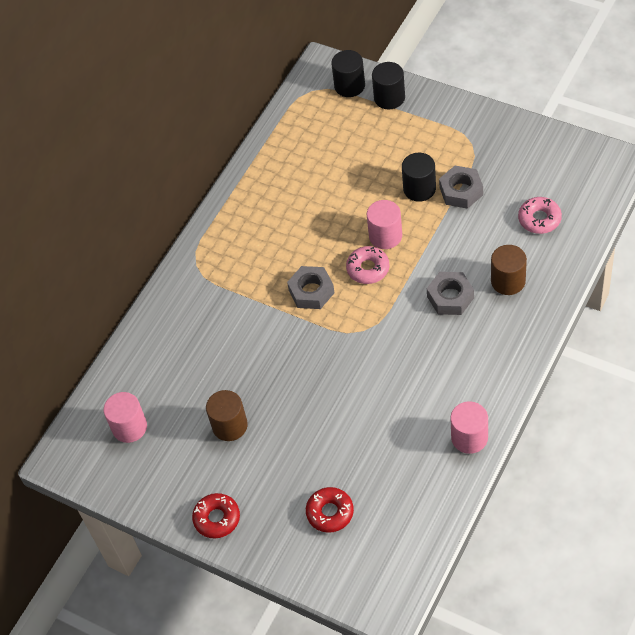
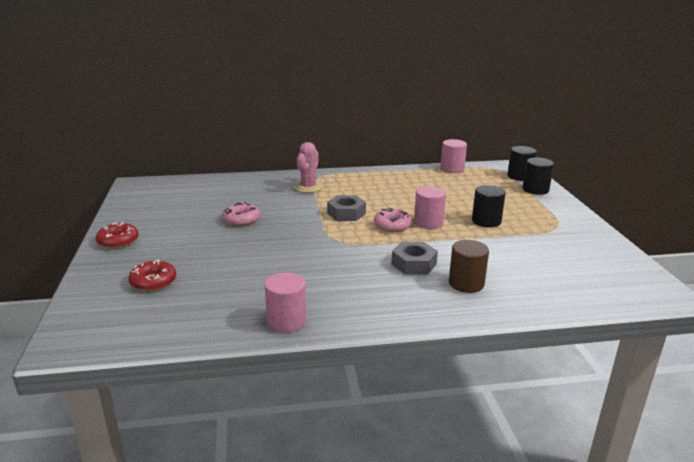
camera: 45 degrees right, 30 degrees down
(129, 427) = (175, 194): pink cylinder -> pink cylinder (452, 169)
(218, 290) = (308, 187): none -> pink cactus
(230, 425) = (204, 221): brown cylinder -> none
(461, 191) = (511, 236): grey nut -> none
(539, 219) = (546, 277): pink donut -> pink donut (241, 219)

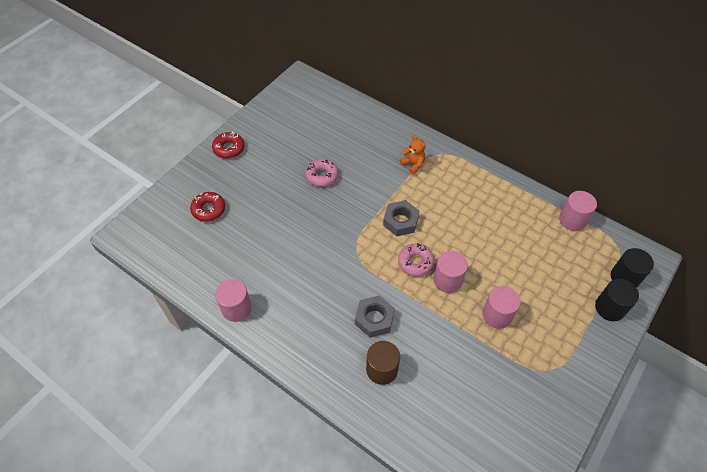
camera: 45 degrees right, 30 degrees up
(308, 187) = (413, 164): pink cactus -> orange teddy bear
(486, 221) = (497, 315): black cylinder -> pink cylinder

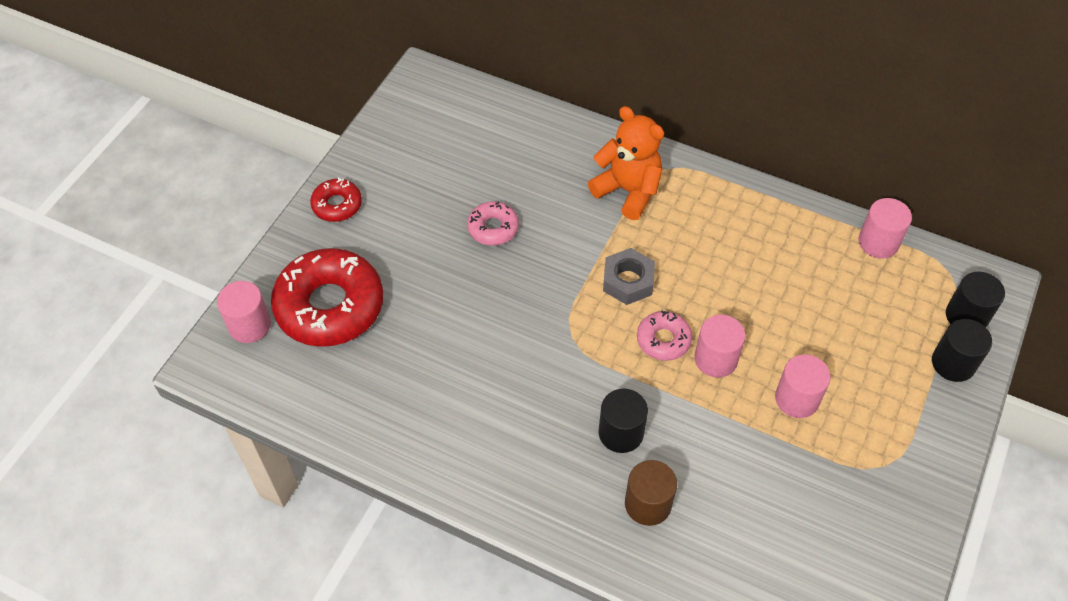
camera: 10 degrees left, 0 degrees up
(208, 209) = (330, 306): red donut -> red donut, size x2.04
(236, 308) = (412, 450): pink cylinder -> pink cylinder (249, 325)
(374, 319) = (621, 433): grey nut -> black cylinder
(413, 164) = (628, 191): orange teddy bear -> orange teddy bear, size x1.87

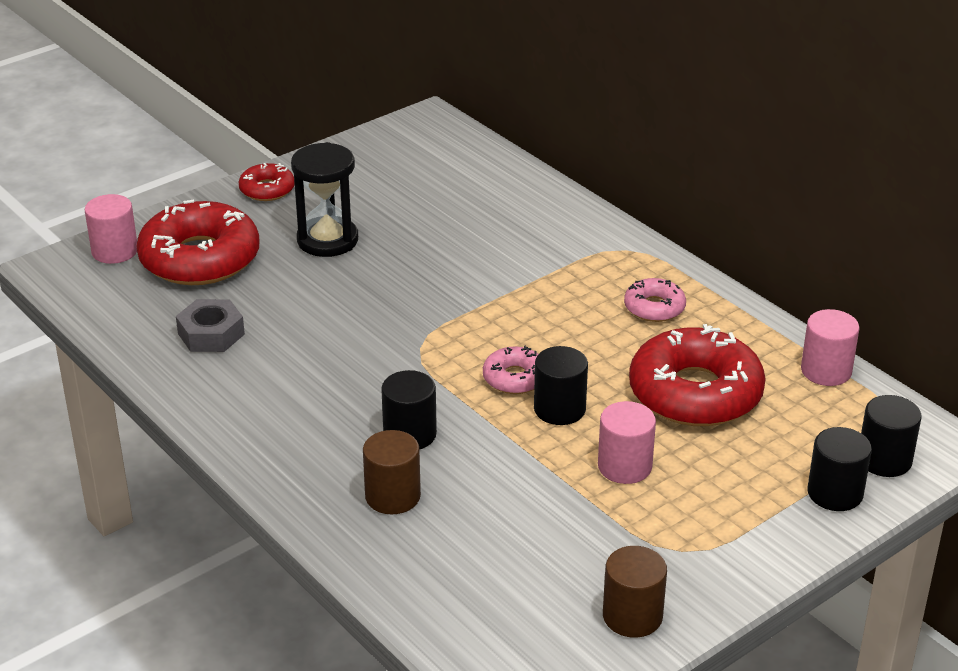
camera: 25 degrees right, 20 degrees down
(424, 245) = (327, 240): none -> black hourglass
(493, 228) = (406, 246): pink donut -> pink donut (654, 308)
(628, 191) = (572, 256): orange teddy bear -> none
(628, 281) = (514, 323): grey nut -> grey nut (211, 334)
(715, 359) = (559, 409): pink cylinder -> black cylinder
(802, 302) = (695, 393): none -> red donut
(889, 547) = (632, 616): none -> brown cylinder

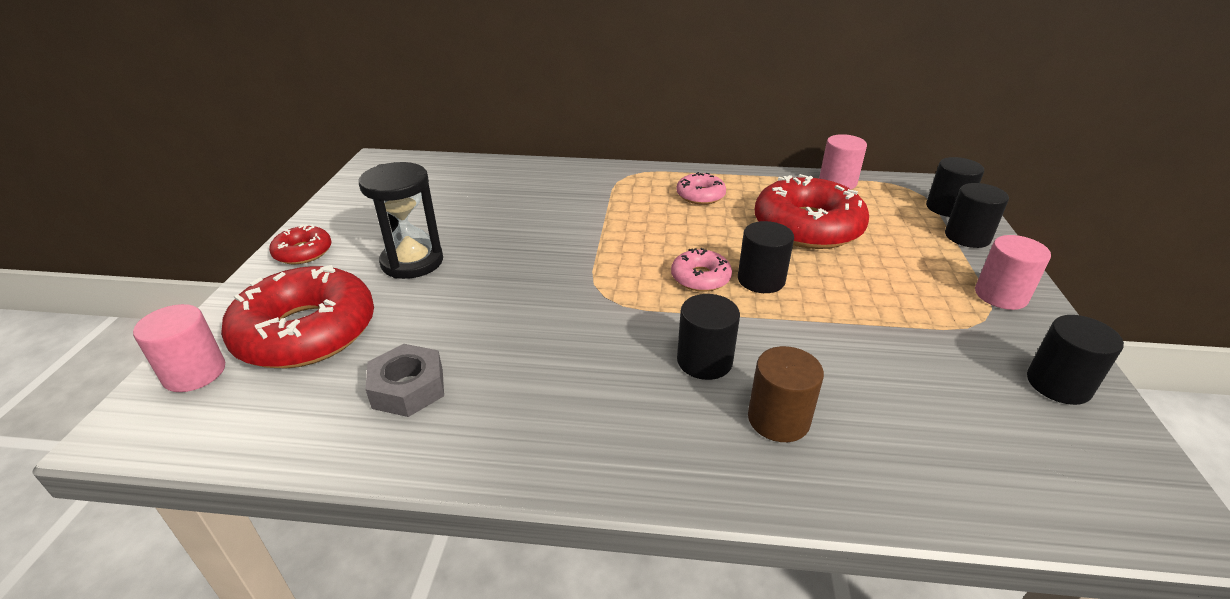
camera: 45 degrees left, 0 degrees up
(624, 466) = (860, 290): pink cylinder -> pink cylinder (1000, 295)
(632, 616) = (1058, 384): brown cylinder -> black cylinder

